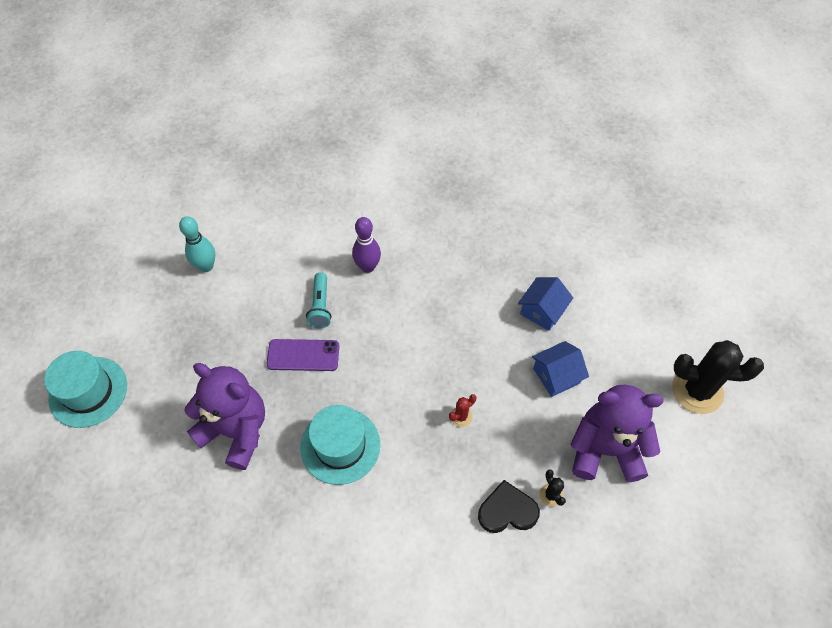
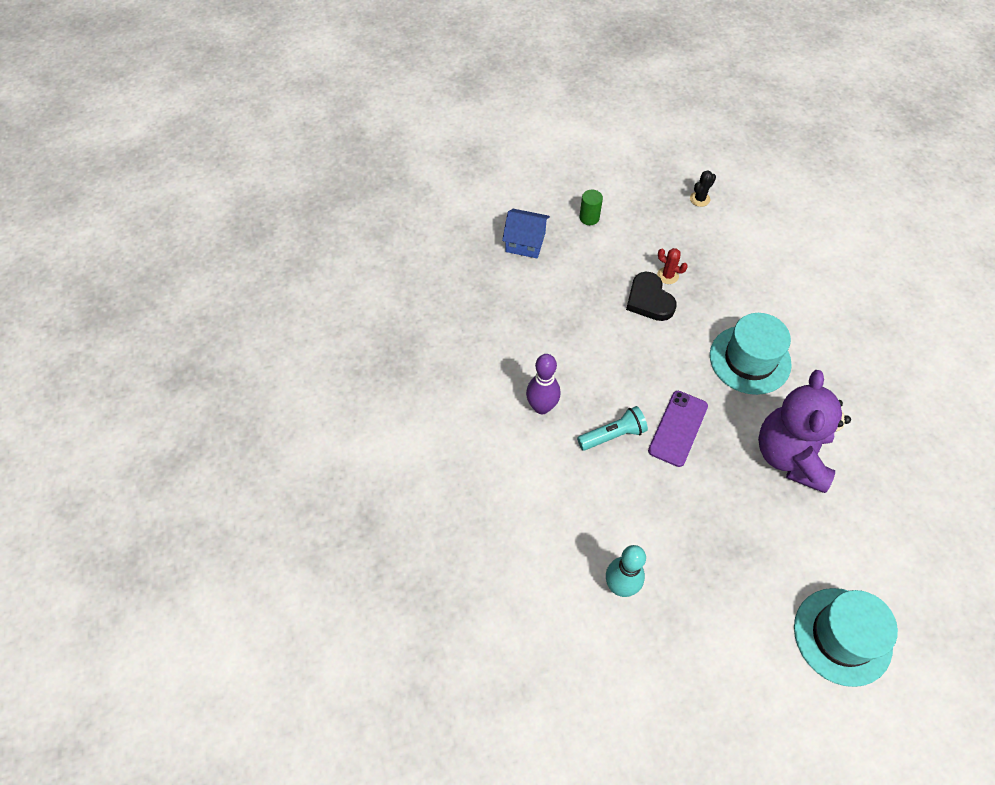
camera: 110 degrees left, 0 degrees up
(303, 355) = (678, 428): purple phone -> purple phone turned 45 degrees clockwise
(507, 511) = (730, 223): black heart -> black heart (649, 300)
(556, 375) = (589, 218): blue house -> green cylinder
(605, 449) = (640, 173): purple teddy bear -> none
(697, 390) = (554, 126): black cactus -> none

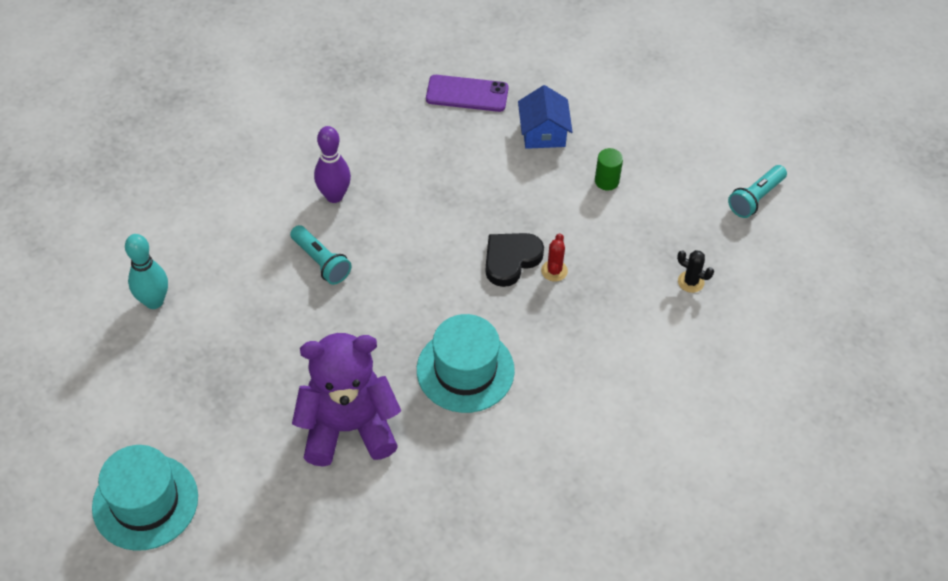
camera: 70 degrees right, 5 degrees down
(634, 140) = (755, 198): none -> turquoise flashlight
(678, 428) = (348, 317): purple phone -> purple phone (467, 94)

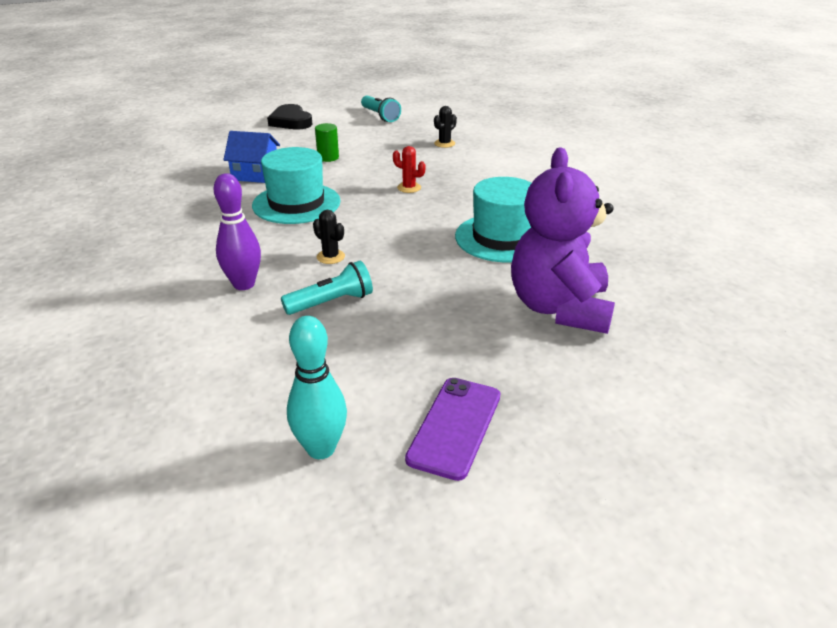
camera: 75 degrees left, 20 degrees down
(145, 502) = (664, 485): turquoise hat -> turquoise hat (296, 203)
(393, 241) = (330, 257): none -> black cactus
(467, 94) = (175, 199): purple phone -> purple phone (455, 427)
(511, 260) = (387, 203): black heart -> black heart (291, 121)

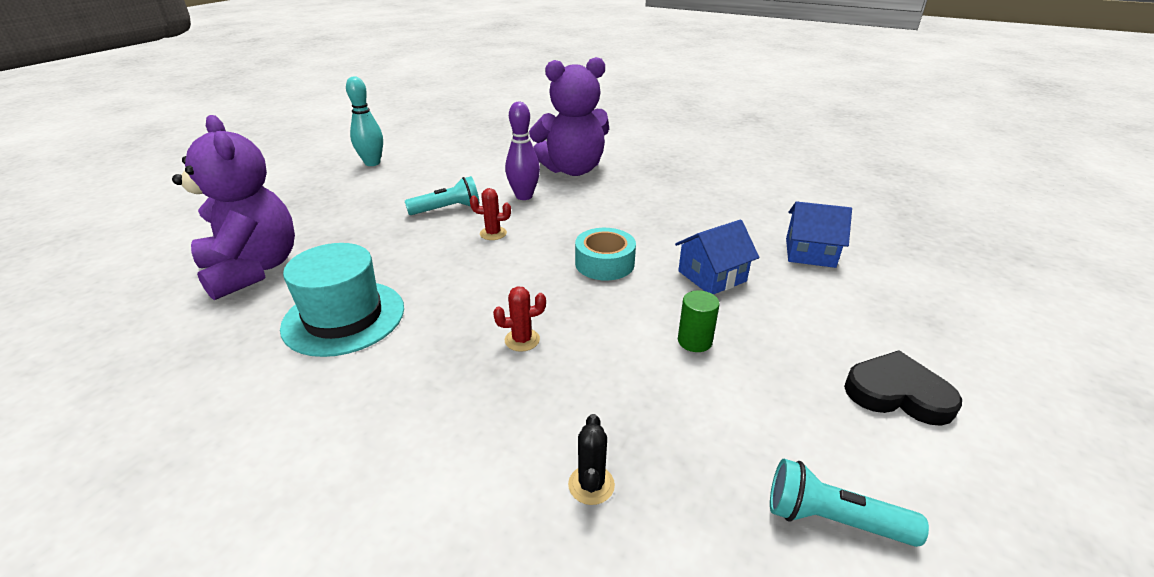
camera: 140 degrees right, 0 degrees up
(137, 297) = (572, 170): none -> purple teddy bear
(176, 162) = (810, 252): none -> blue house
(296, 203) = (604, 263): turquoise hat -> turquoise tape
(330, 257) = (493, 233): black cactus -> red cactus
(331, 302) = (447, 209): turquoise flashlight -> turquoise flashlight turned 135 degrees counterclockwise
(455, 427) = (305, 188): purple phone -> none

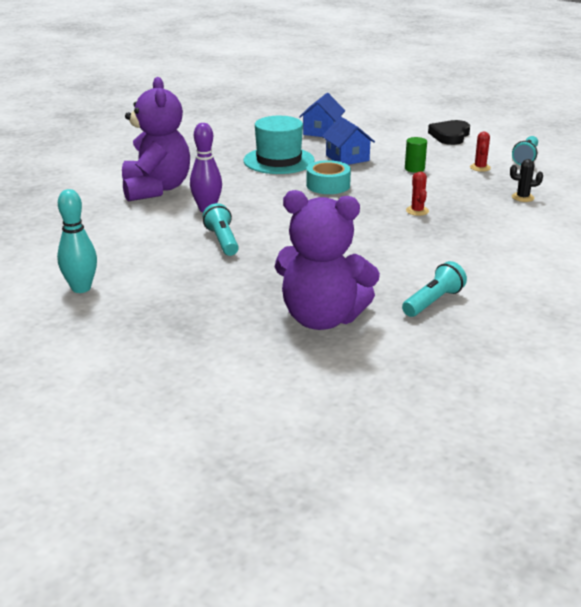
camera: 85 degrees left, 5 degrees down
(242, 347) = (433, 302): none -> turquoise flashlight
(253, 269) = (322, 319): purple teddy bear -> purple teddy bear turned 135 degrees counterclockwise
(344, 317) = (395, 268): turquoise hat -> turquoise hat (279, 160)
(493, 233) = (275, 221): red cactus -> red cactus (480, 167)

